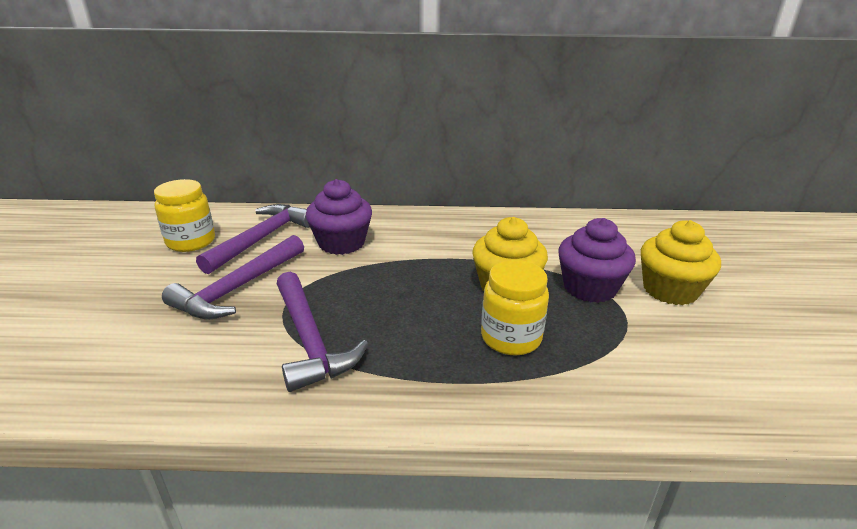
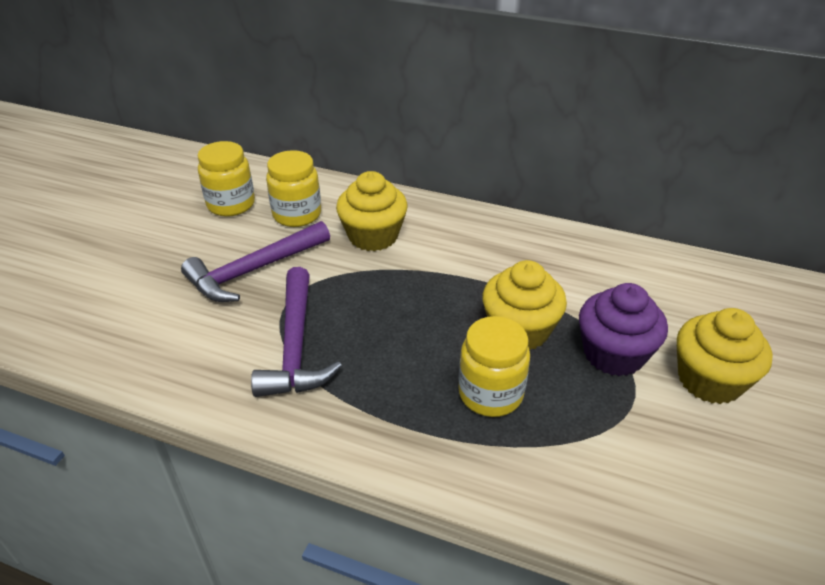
camera: 20 degrees right, 10 degrees up
(261, 239) = (297, 214): purple hammer -> yellow jar
(341, 243) = (373, 236): purple cupcake -> yellow cupcake

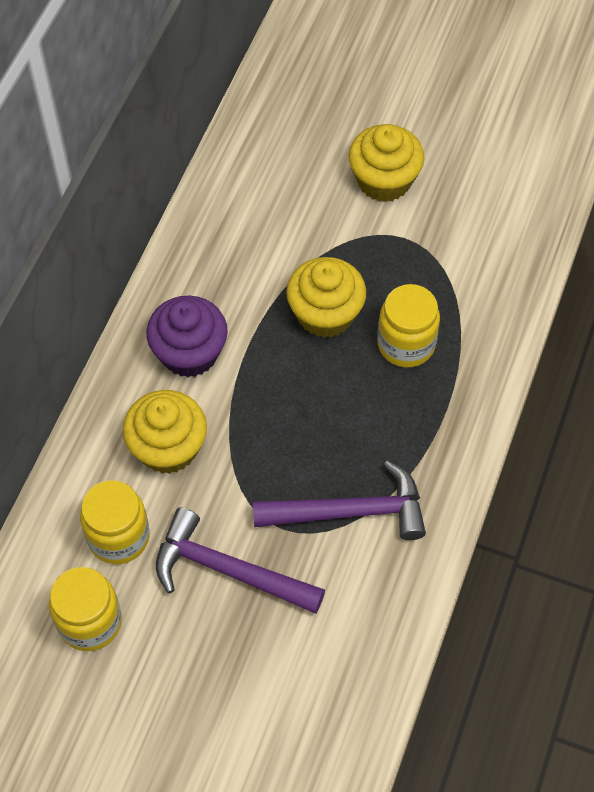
camera: 90 degrees left, 20 degrees up
(254, 270) = (229, 570): purple hammer -> purple hammer turned 150 degrees clockwise
(613, 354) = (355, 243): purple cupcake -> purple cupcake (189, 353)

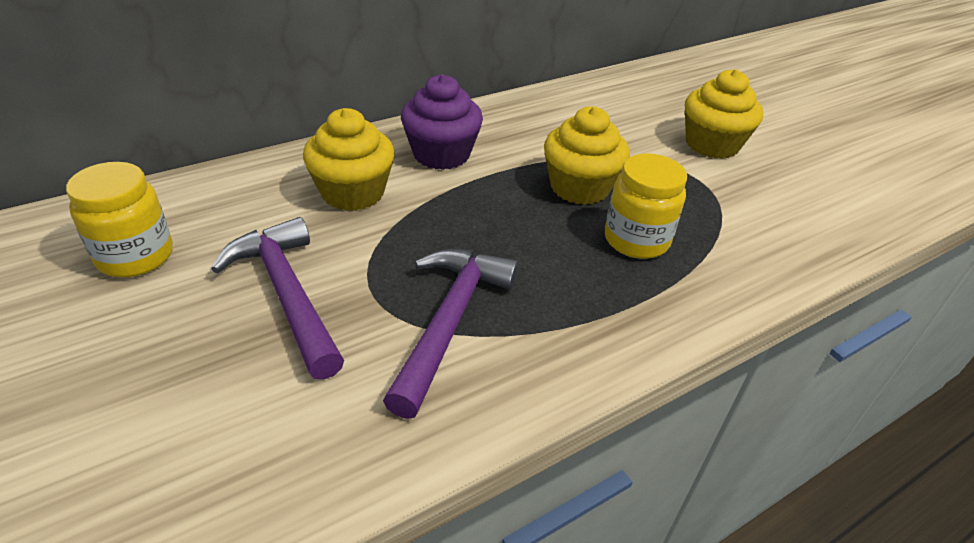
camera: 35 degrees right, 20 degrees down
(119, 537) = (239, 220): yellow jar -> none
(349, 512) = (449, 322): purple hammer -> purple hammer turned 105 degrees counterclockwise

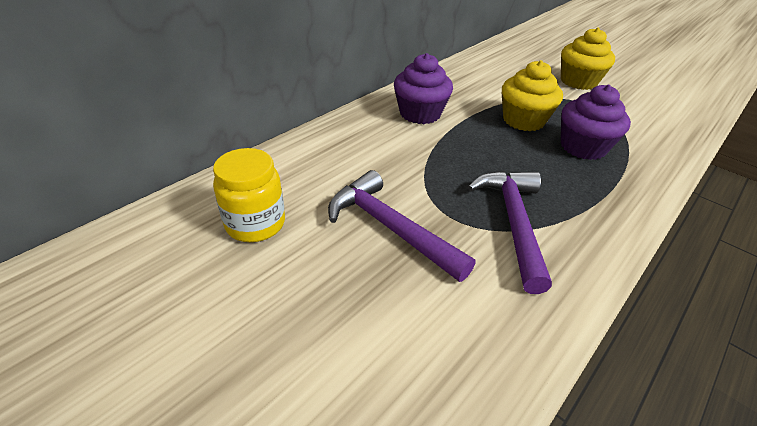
camera: 15 degrees left, 0 degrees up
(353, 192) = (380, 149): yellow cupcake -> none
(636, 240) = (583, 147): yellow jar -> purple cupcake

